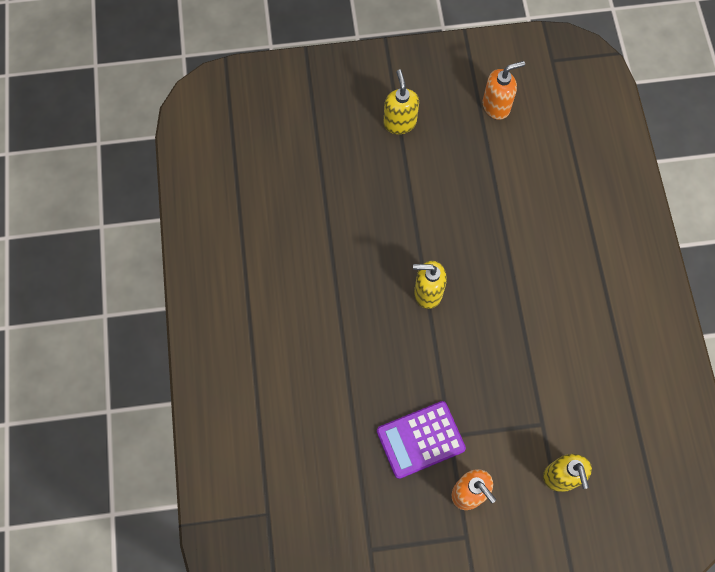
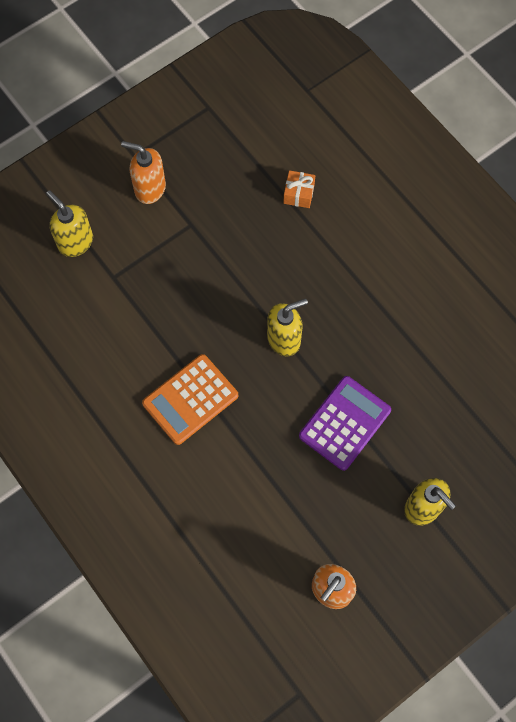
camera: 150 degrees right, 0 degrees up
(340, 412) = (298, 194): none -> orange gift
(420, 439) = (215, 208): purple calculator -> purple calculator (345, 423)
(528, 285) = (190, 399): none -> orange calculator

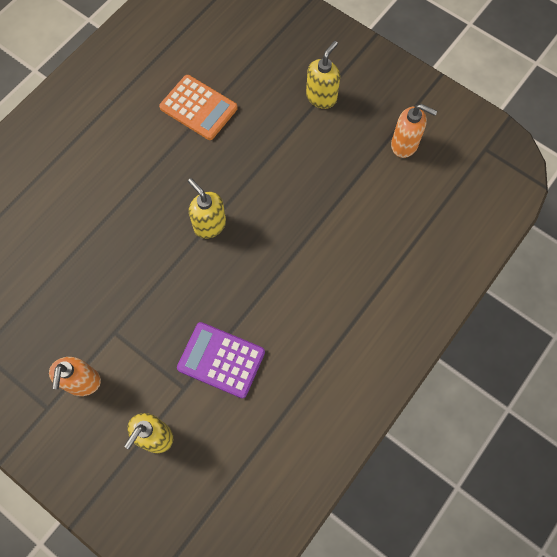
camera: 105 degrees left, 0 degrees up
(190, 399) = (284, 286): orange calculator -> orange calculator (198, 108)
(298, 194) = (65, 246): orange gift -> none
(345, 423) = (270, 163): purple calculator -> purple calculator (221, 360)

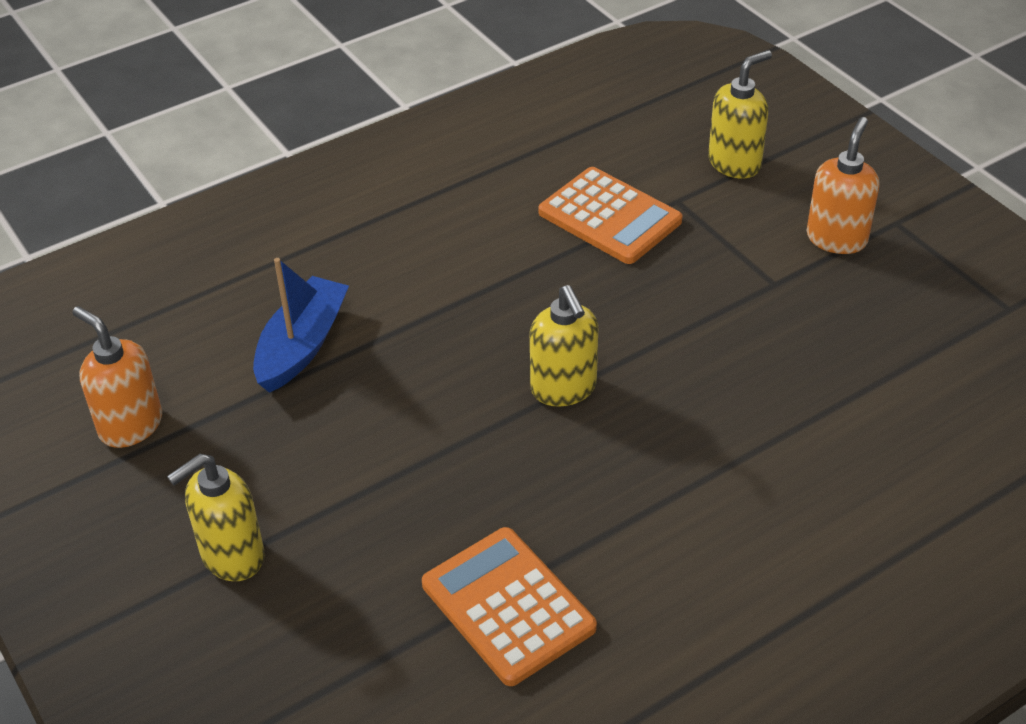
camera: 160 degrees left, 25 degrees down
(221, 360) = (609, 217): purple calculator -> orange calculator
(351, 213) = (302, 345): none -> blue boat

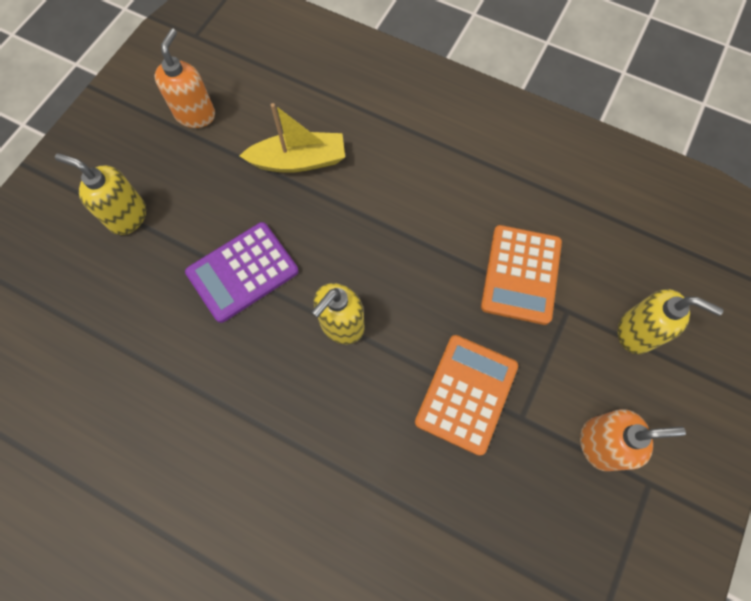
camera: 60 degrees right, 25 degrees up
(302, 345) = (299, 161): blue boat -> yellow boat
(420, 457) = (242, 272): none -> purple calculator
(508, 606) = (152, 380): orange calculator -> orange calculator (466, 394)

